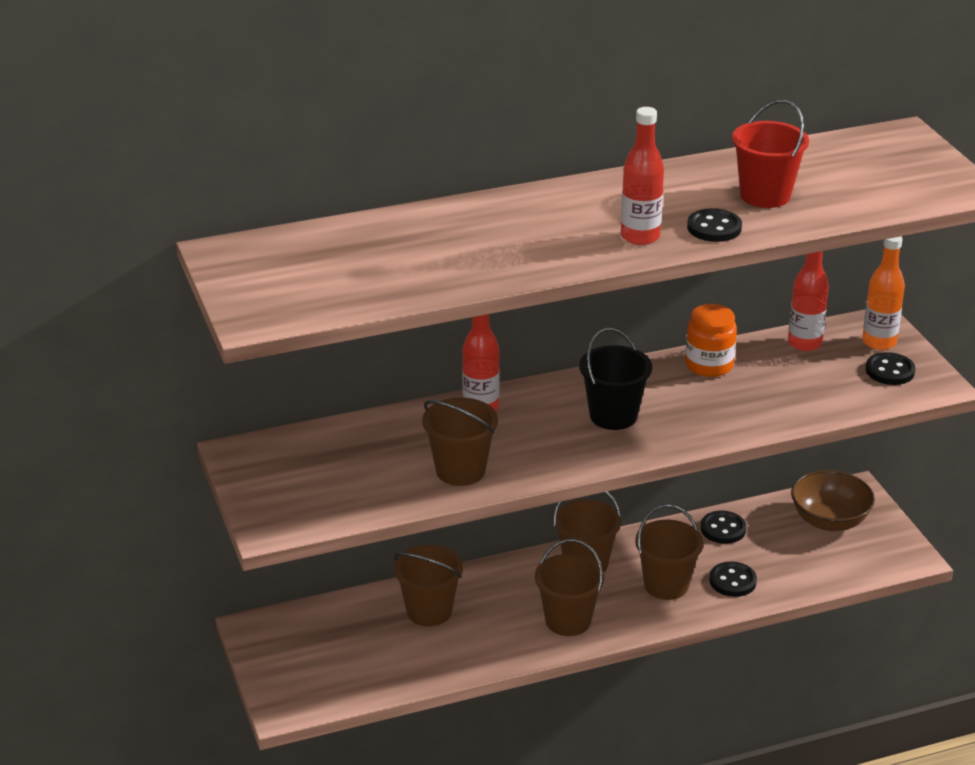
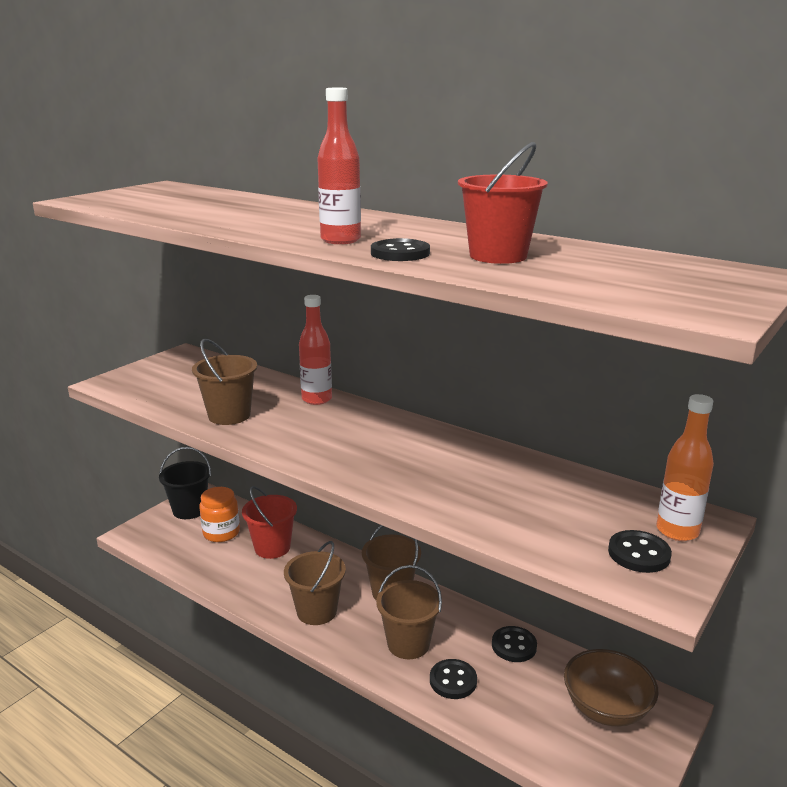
camera: 55 degrees right, 10 degrees down
(429, 611) = (272, 547): brown bucket -> red bucket
(613, 416) = (368, 445): black bucket -> black bucket (189, 510)
(709, 365) = (498, 460): orange jar -> orange jar (221, 533)
(804, 343) = (605, 493): red bottle -> none

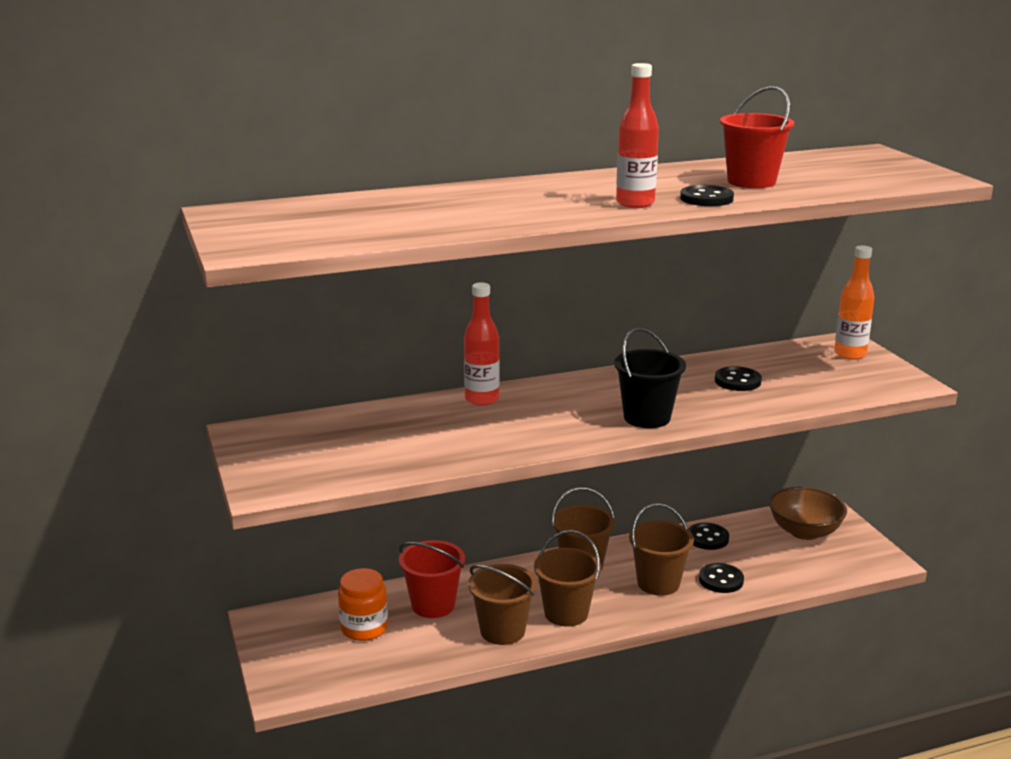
camera: 55 degrees left, 0 degrees up
(189, 510) = (286, 636): black bucket -> black bucket (647, 417)
(229, 415) = (460, 445): brown bucket -> brown bucket (502, 631)
(639, 554) = (864, 373): black button -> black button (737, 381)

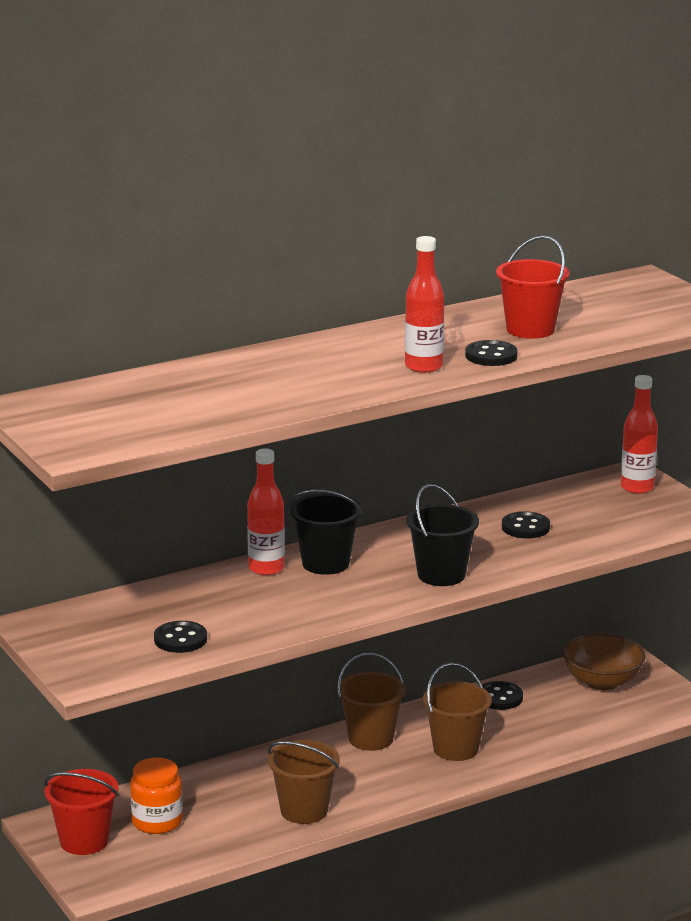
camera: 10 degrees left, 0 degrees up
(433, 605) = (223, 792): red bucket -> red bucket (84, 841)
(539, 399) = (325, 563): none -> black bucket
(566, 613) = (365, 787): brown bucket -> none
(721, 580) = (520, 739): black button -> black button (180, 639)
(850, 354) = (637, 488): orange bottle -> red bottle

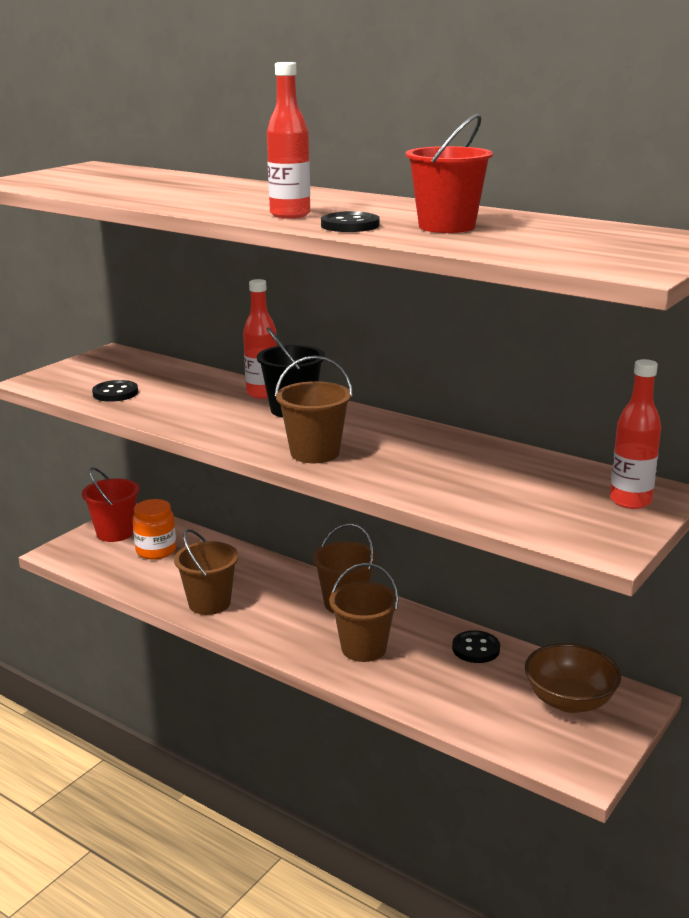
camera: 65 degrees right, 0 degrees up
(441, 575) = (315, 453): black bucket -> brown bucket
(525, 527) = (459, 467): black button -> none

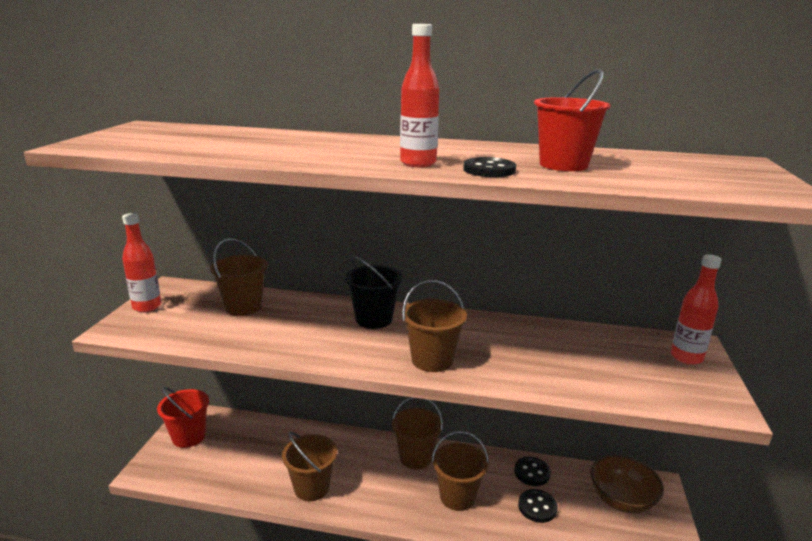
camera: 25 degrees left, 0 degrees up
(115, 393) = (206, 329): black button -> black button (537, 507)
(156, 550) = (235, 446): orange jar -> none
(167, 380) = (243, 307): none -> brown bucket
(262, 394) = (336, 307): red bottle -> red bottle (147, 307)

